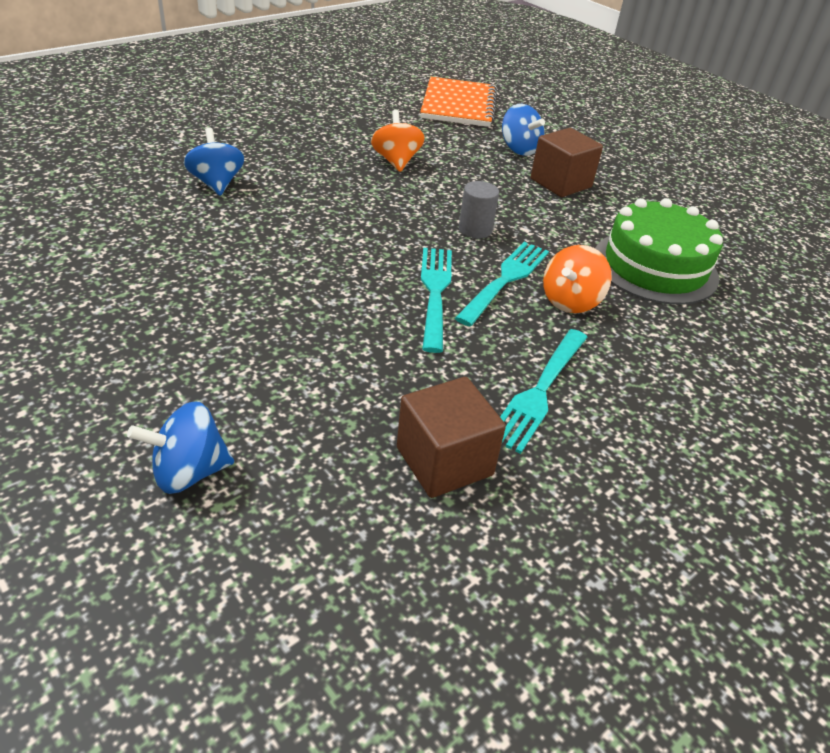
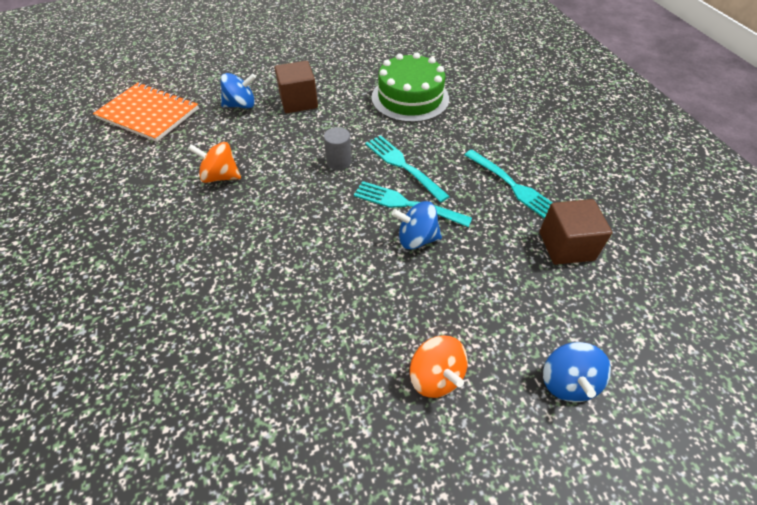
camera: 65 degrees left, 10 degrees up
(217, 184) = (191, 308): blue spinning top -> blue spinning top (416, 239)
(570, 301) = (434, 145): orange spinning top -> orange spinning top (436, 376)

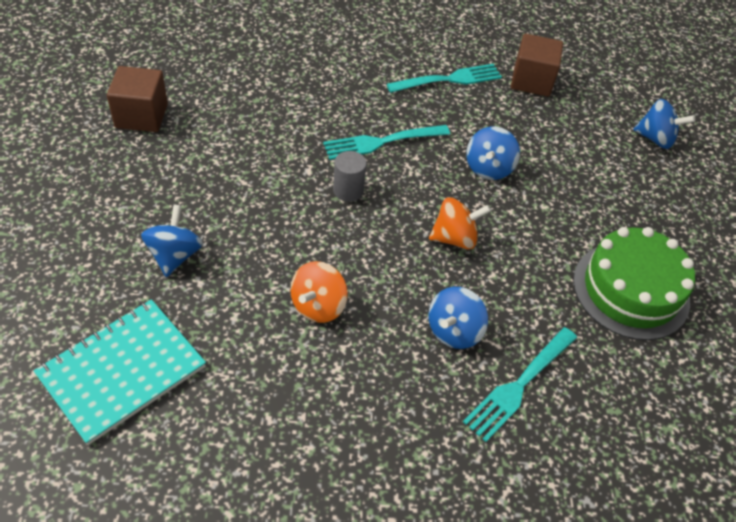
camera: 75 degrees left, 0 degrees up
(148, 114) = (122, 371): orange notebook -> turquoise notebook
(218, 256) = (454, 331): none -> blue spinning top
(298, 101) = (207, 194): brown cube -> brown cube (141, 116)
(407, 204) = (440, 158): turquoise fork -> turquoise fork (519, 384)
(410, 98) = (266, 96): green cake -> green cake (631, 290)
(436, 376) = (636, 208): orange spinning top -> orange spinning top (454, 238)

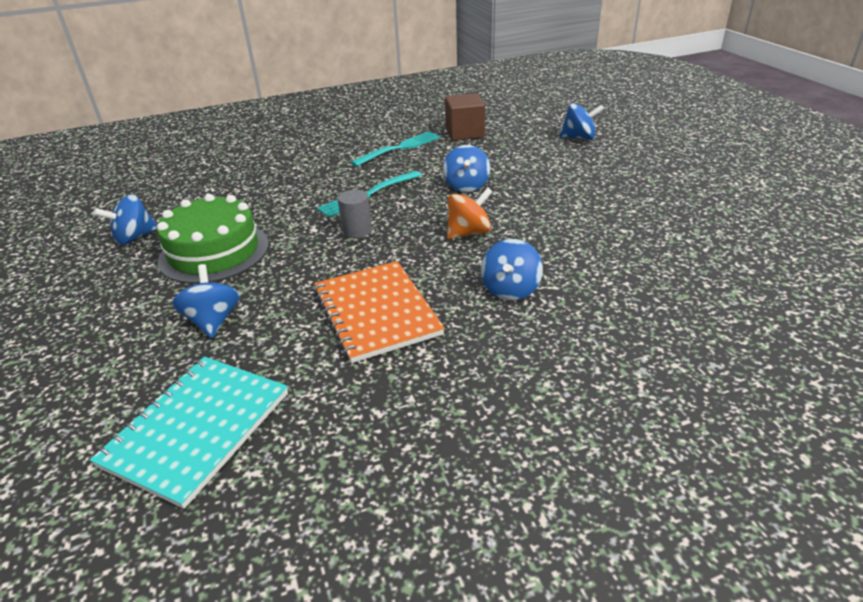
camera: 15 degrees left, 15 degrees down
(141, 116) = (135, 238): brown cube -> blue spinning top
(318, 306) = (376, 312): orange spinning top -> orange notebook
(519, 384) = (592, 306): turquoise fork -> none
(631, 290) = (632, 221): green cake -> green cake (214, 252)

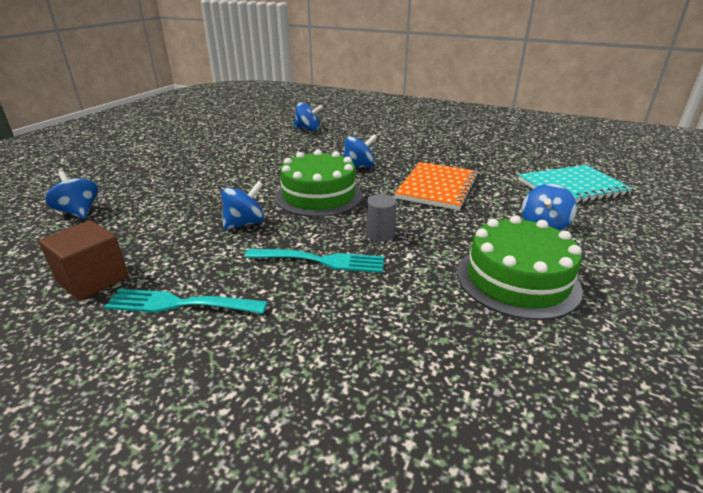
camera: 135 degrees left, 5 degrees down
(135, 238) = (610, 354): blue spinning top -> blue spinning top (308, 129)
(468, 232) = (319, 196): orange spinning top -> green cake

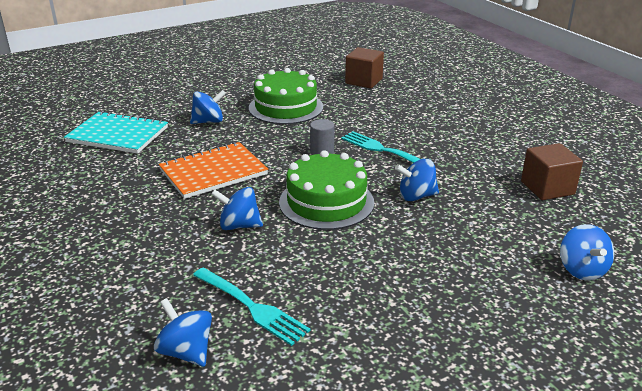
camera: 145 degrees left, 0 degrees up
(181, 304) = (486, 155): turquoise fork -> turquoise fork (251, 307)
(524, 419) = (364, 81): none -> brown cube

